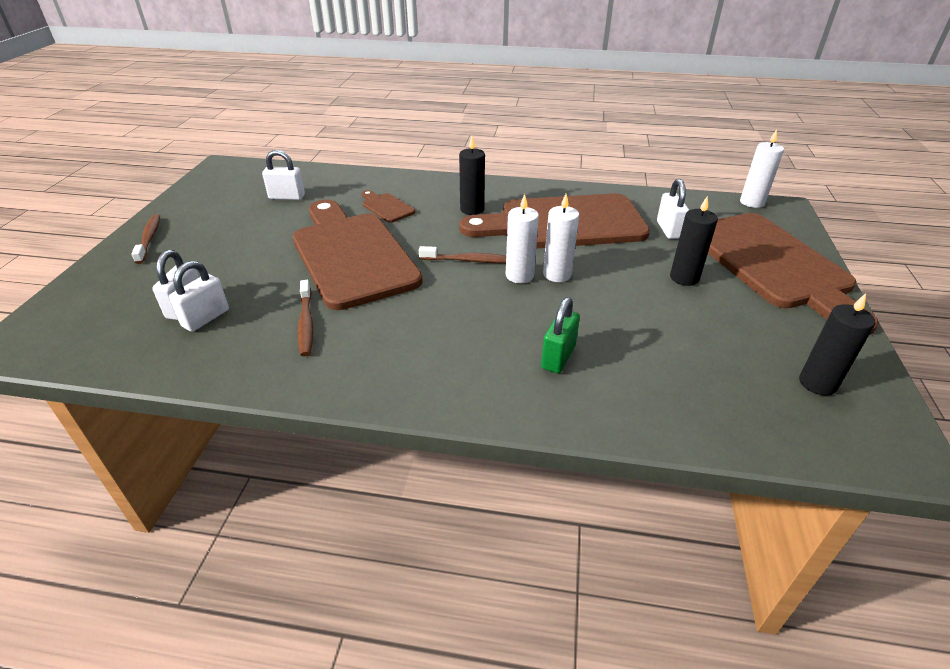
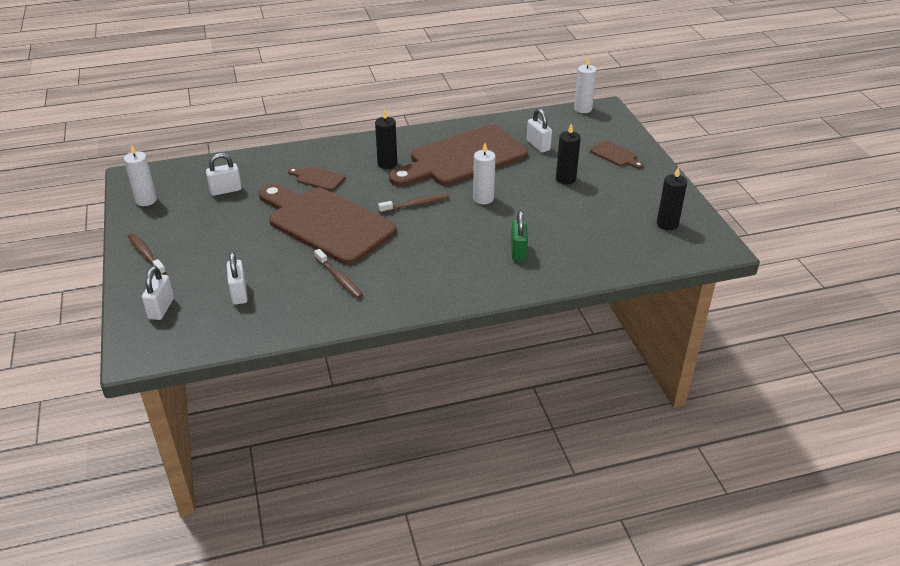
camera: 25 degrees left, 0 degrees up
(206, 318) = (263, 296): white padlock -> white padlock (161, 308)
(519, 275) = (459, 206): white candle -> white candle (146, 200)
(772, 265) = (615, 155): brown cutting board -> brown cutting board, size x0.40

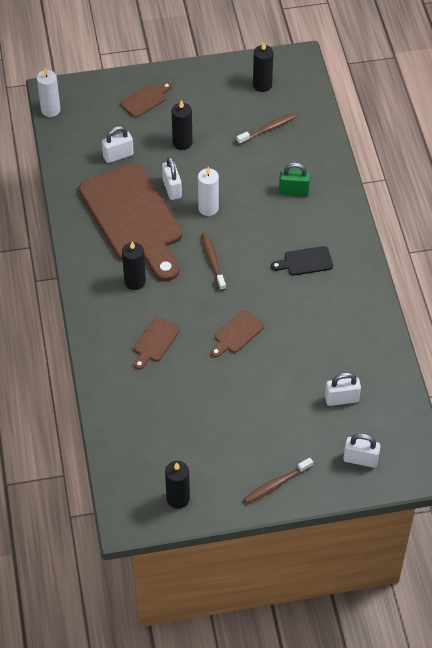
camera: 85 degrees left, 15 degrees up
(146, 200) = (178, 498): white candle -> black candle
(226, 190) = (167, 424): white padlock -> white padlock (172, 188)
(326, 223) = (237, 334): brown cutting board -> brown cutting board, size x0.40
(339, 278) = (324, 323): brown toothbrush -> brown toothbrush (267, 129)
(421, 263) = (305, 261): none -> black cutting board

